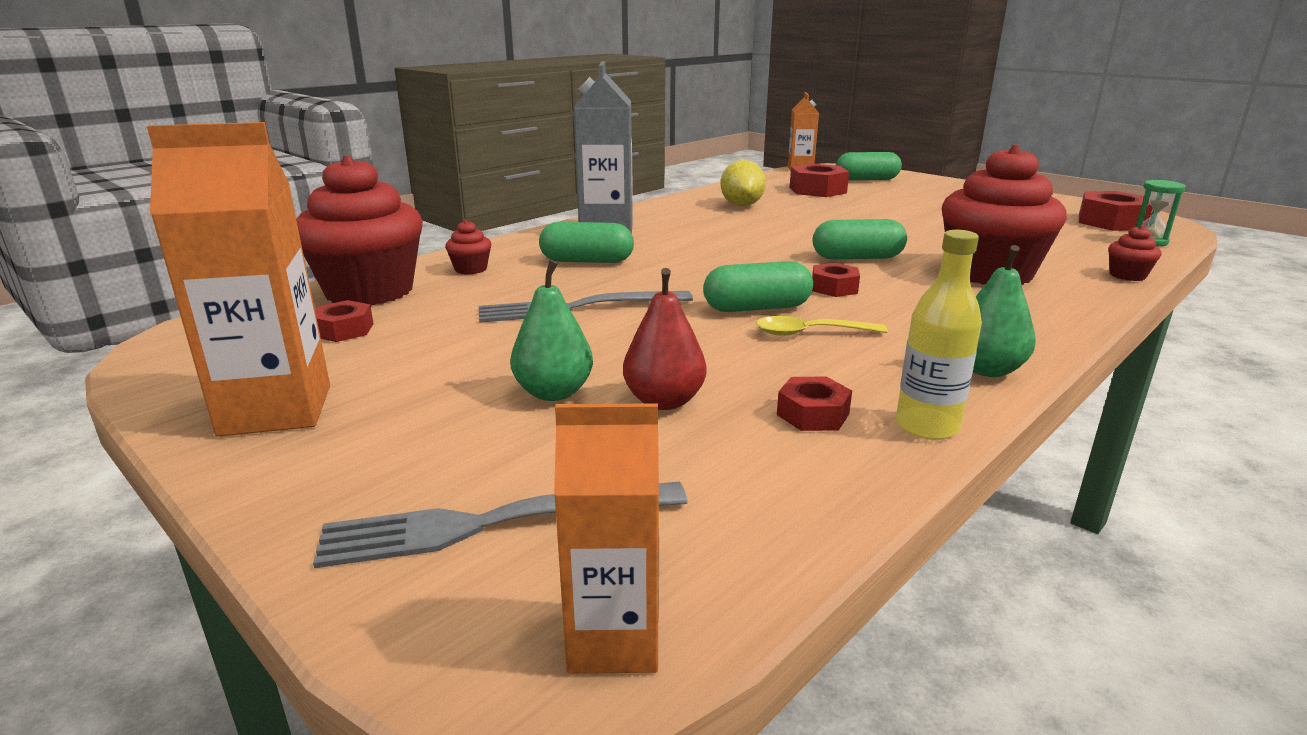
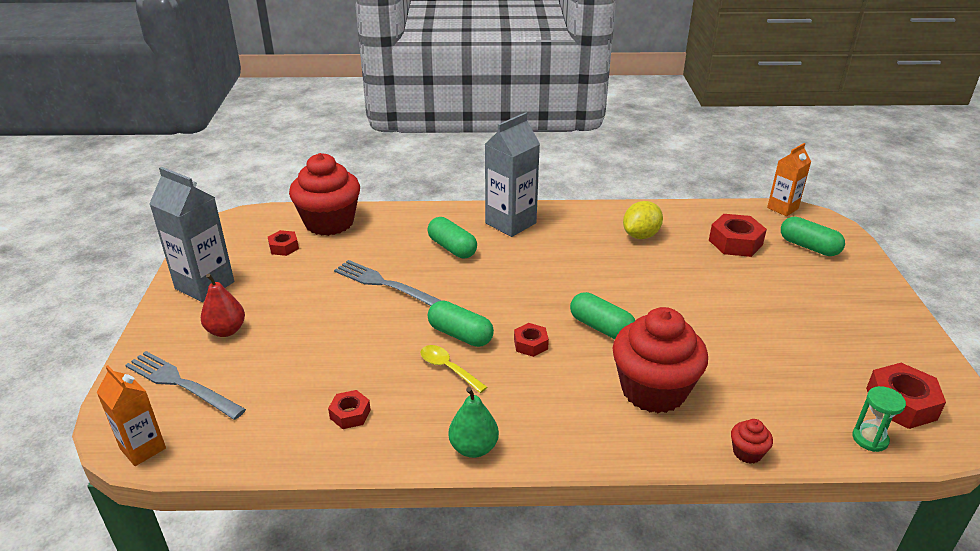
camera: 45 degrees right, 10 degrees up
(276, 410) = (205, 285): orange carton -> grey carton
(471, 269) = (391, 226): red cupcake -> none
(553, 392) = (290, 335): green pear -> none
(664, 401) = (315, 367): red pear -> red pear (226, 330)
(927, 426) = (376, 454): yellow bottle -> none

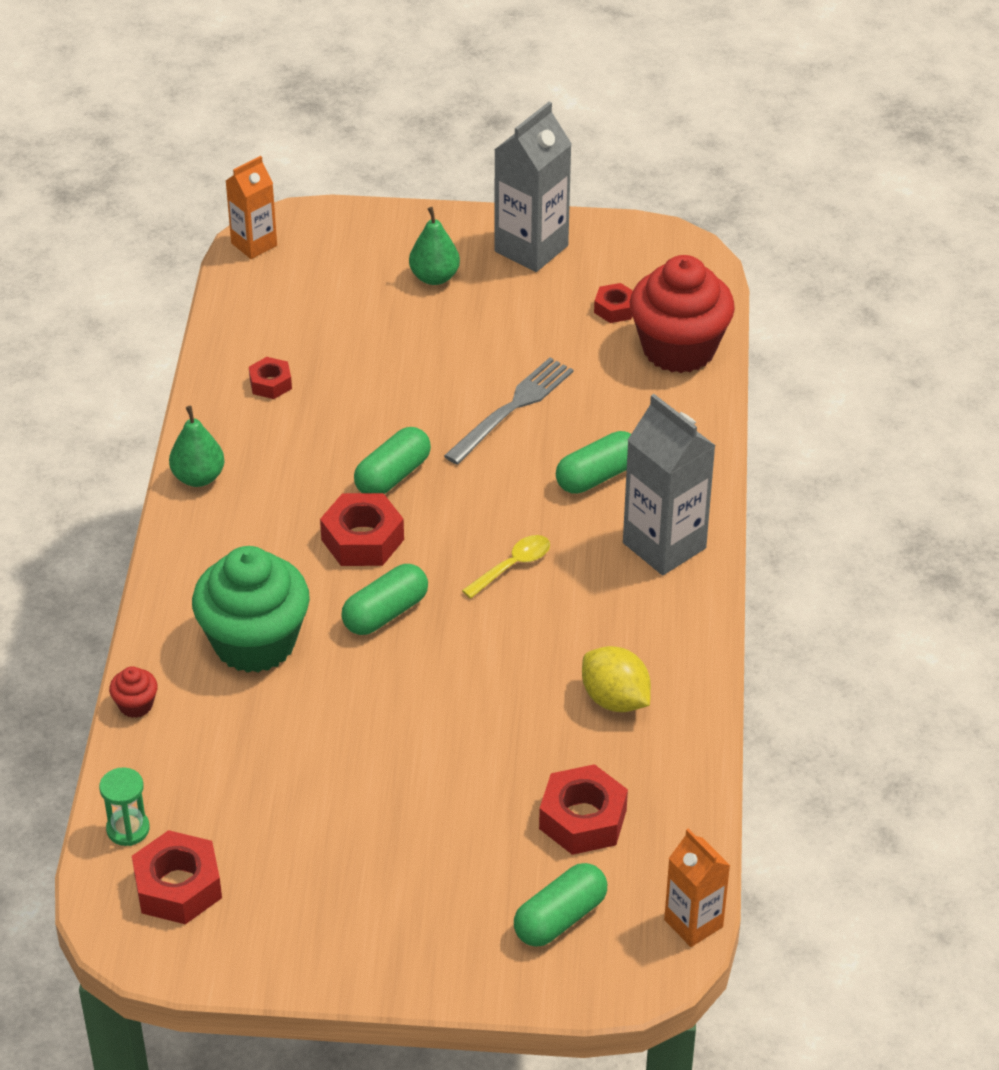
camera: 95 degrees right, 10 degrees up
(181, 384) = (345, 256): grey fork -> none
(226, 330) = (434, 277): red pear -> green pear
(448, 368) = (331, 462): yellow spoon -> yellow spoon (512, 566)
(530, 344) = (362, 539): red nut -> red nut, size x1.71
(653, 390) = (254, 642): red cupcake -> green cupcake

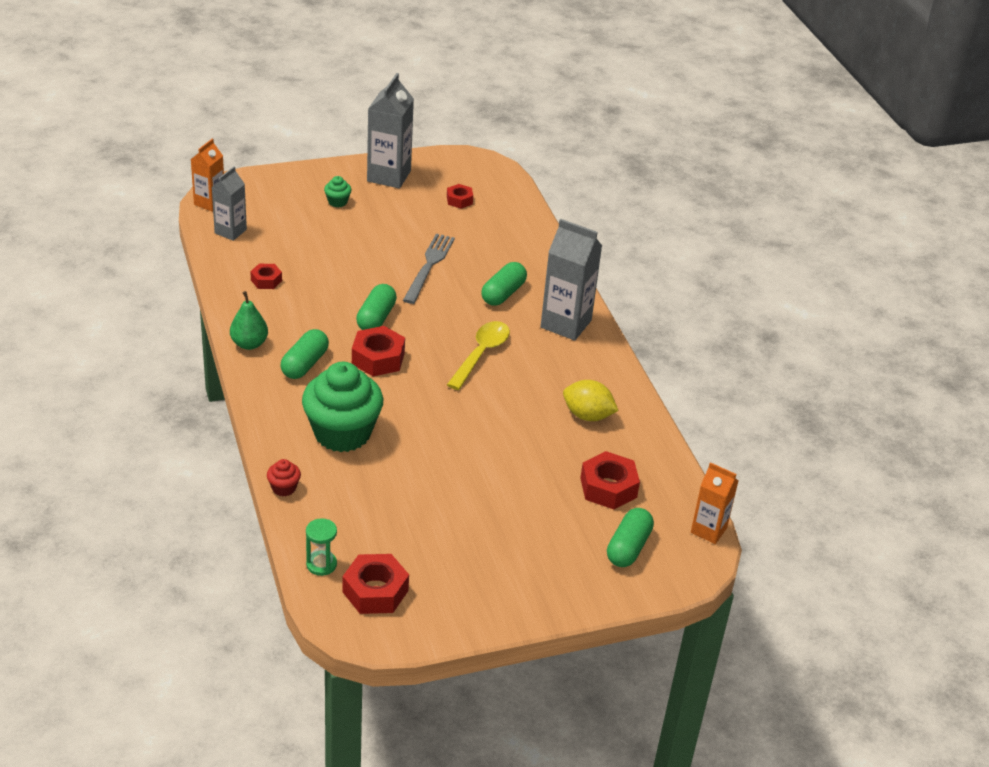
camera: 25 degrees left, 5 degrees down
(260, 296) = (230, 231): none -> grey carton
(385, 613) = (417, 397): green capsule -> green capsule (304, 364)
(434, 277) = (337, 202): green pear -> green cupcake
(512, 566) = (481, 354): yellow spoon -> yellow spoon, size x1.51
(679, 349) = (510, 215): red cupcake -> none

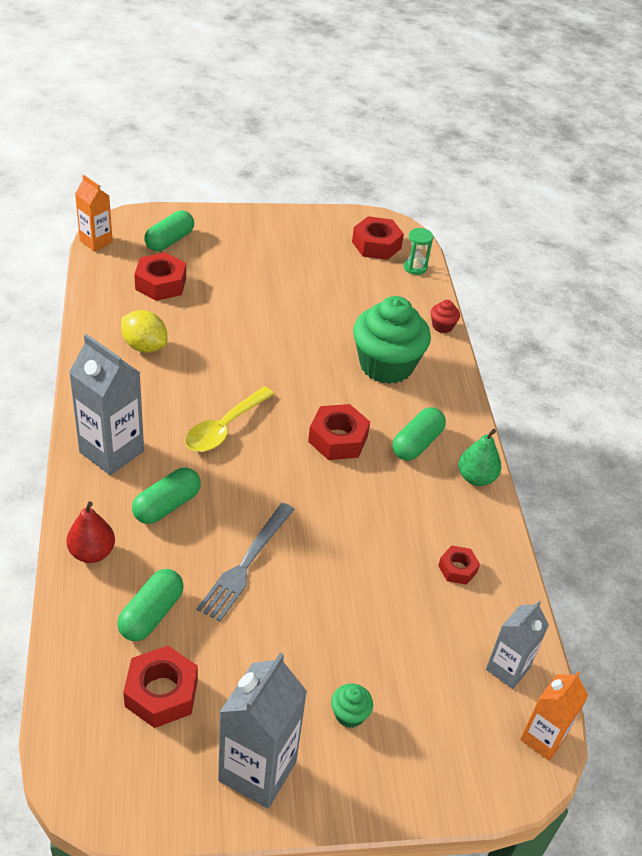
camera: 170 degrees left, 5 degrees up
(376, 318) = (330, 492): green capsule -> green capsule (151, 614)
(459, 200) = (161, 693): red nut -> red nut, size x1.71
(542, 260) = (92, 552): none -> red pear

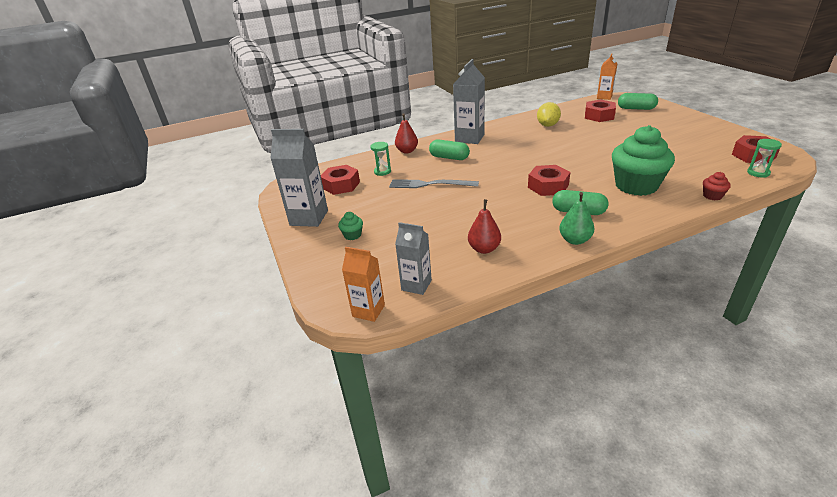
camera: 80 degrees right, 10 degrees down
(151, 614) = (382, 171): green capsule -> green hourglass
(224, 428) = (516, 156): yellow spoon -> none
(457, 569) = (484, 249): red nut -> red pear

